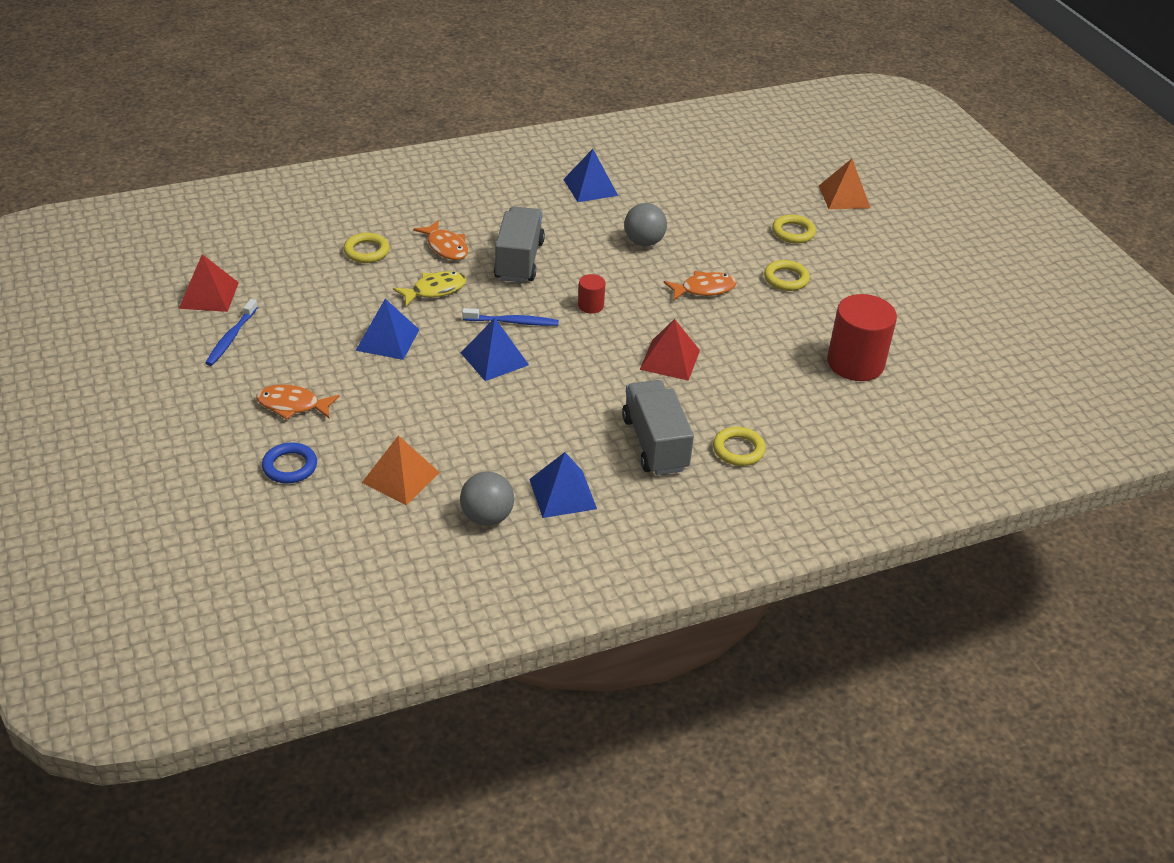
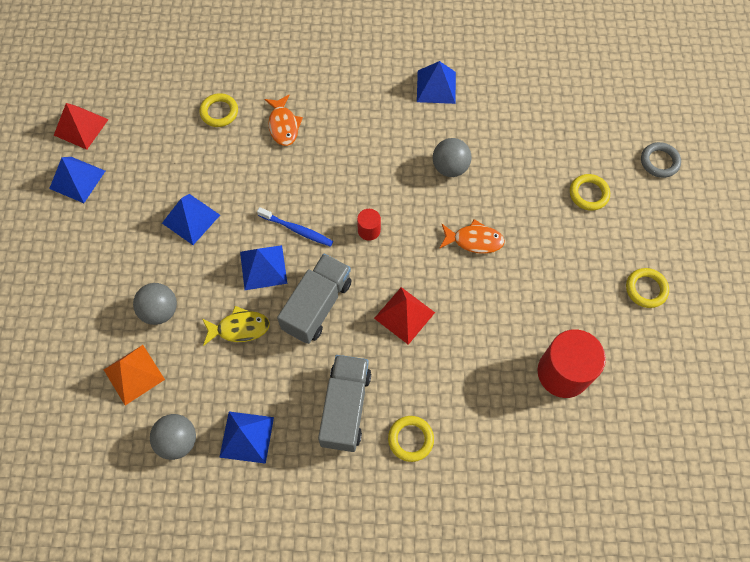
camera: 25 degrees right, 25 degrees up
(231, 337) = (77, 179): blue toothbrush -> blue pyramid
(290, 466) = (60, 334): blue ring -> none
(292, 405) = (90, 268): orange fish -> none
(399, 419) = (160, 311): none -> grey ball
(435, 290) = (252, 173): yellow fish -> yellow fish (239, 328)
(519, 261) = (335, 159): grey truck -> grey truck (317, 305)
(786, 279) = (553, 250): yellow ring -> yellow ring (646, 289)
(844, 196) = (659, 162): orange pyramid -> grey ring

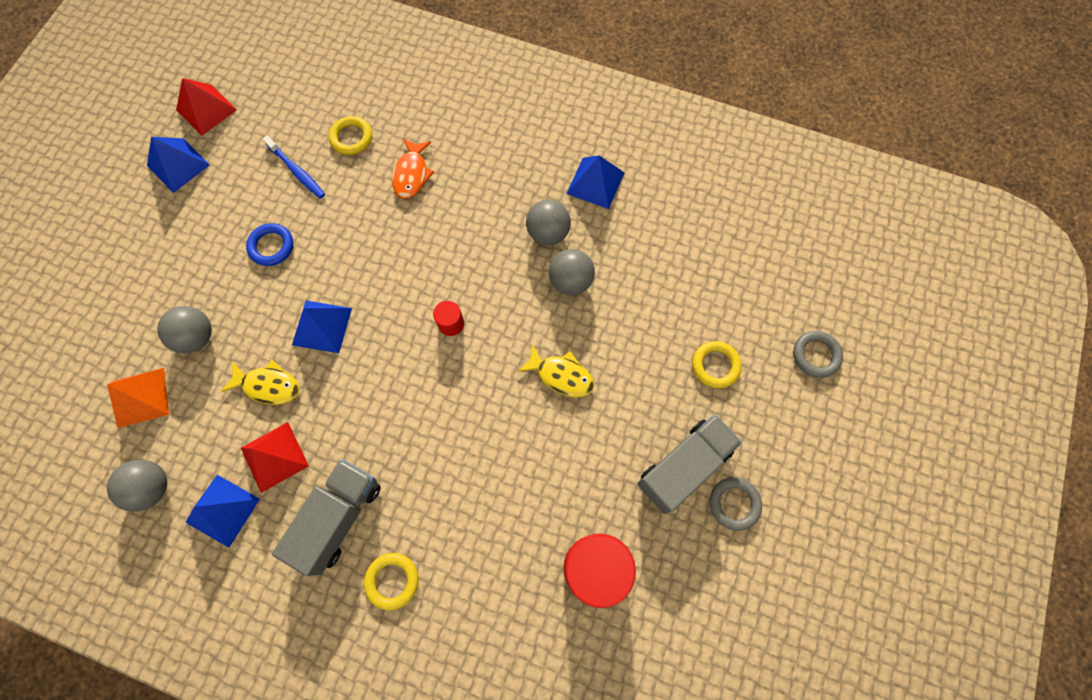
camera: 20 degrees right, 5 degrees up
(191, 219) = (271, 246): blue pyramid -> blue ring
(296, 229) = (375, 296): blue toothbrush -> blue toothbrush (296, 171)
(317, 305) = (359, 390): grey truck -> grey truck (684, 467)
(404, 315) = (447, 434): red pyramid -> red pyramid (274, 456)
(415, 136) = (548, 233): none -> grey ball
(474, 240) = (561, 375): orange fish -> yellow fish
(646, 289) = (734, 504): yellow ring -> grey ring

